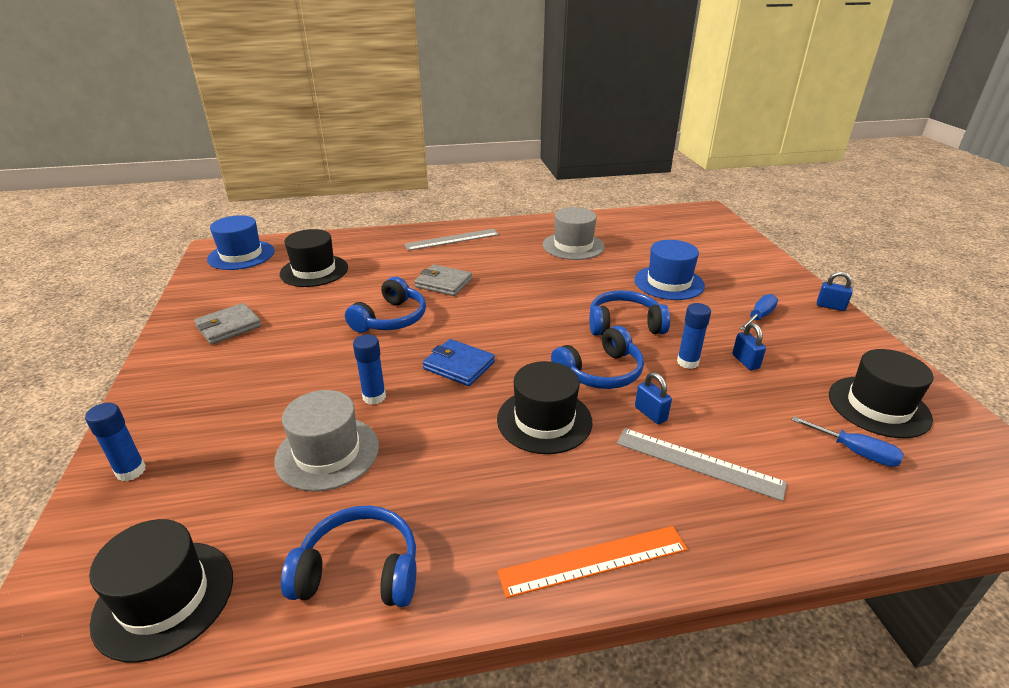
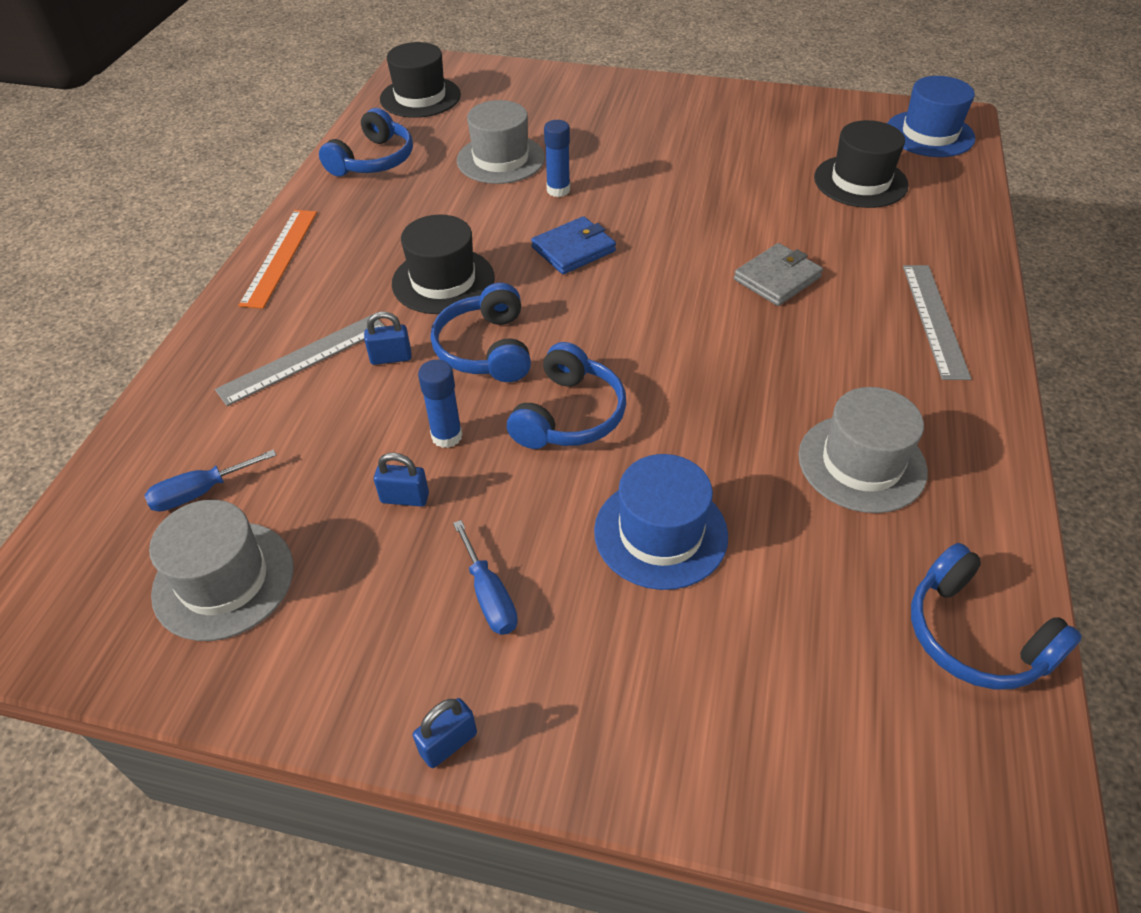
camera: 115 degrees right, 15 degrees up
(131, 471) = (548, 83): blue glue stick -> none
(229, 326) = (742, 122): grey wallet -> none
(391, 319) = (701, 221): blue headphones -> blue headphones (974, 636)
(878, 406) = (224, 580): black hat -> grey hat

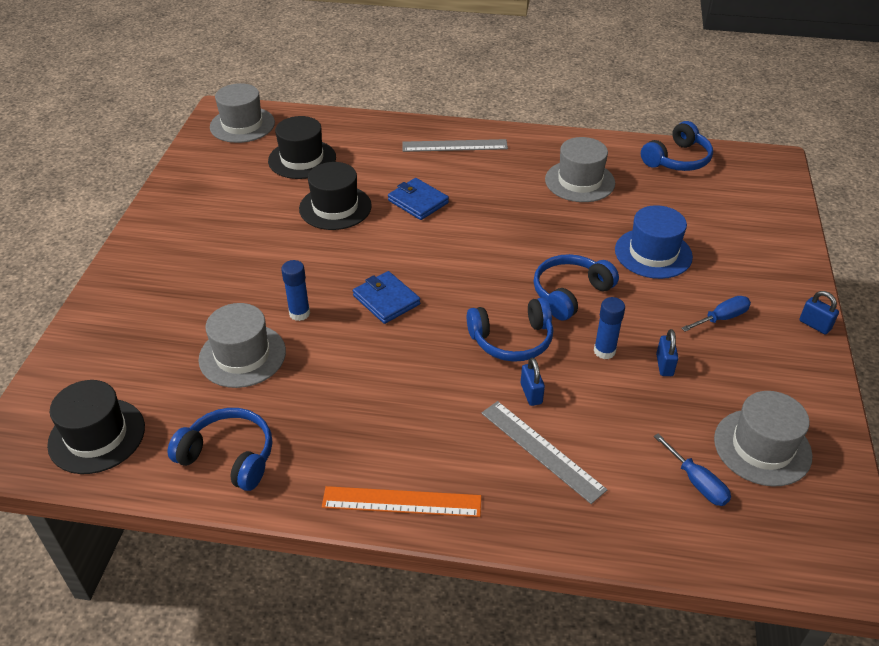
camera: 95 degrees left, 5 degrees down
(443, 281) = (432, 374): black hat -> black hat (335, 207)
(569, 415) = (570, 293): blue headphones -> blue headphones turned 60 degrees counterclockwise
(777, 278) = (418, 202): grey wallet -> blue wallet
(929, 134) = (242, 125): blue hat -> grey hat

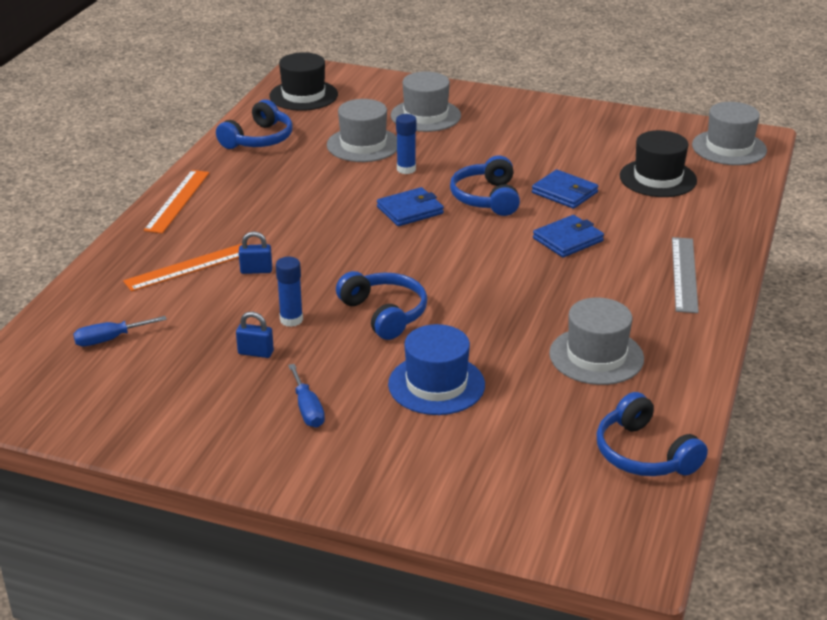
camera: 100 degrees right, 10 degrees down
(335, 207) = (564, 192): black hat -> blue wallet
(512, 340) = (329, 270): blue headphones -> blue headphones (486, 198)
(541, 450) = (190, 266): grey ruler -> orange ruler
(762, 447) = (124, 388): grey hat -> grey hat (425, 116)
(814, 325) = (267, 480): blue padlock -> none

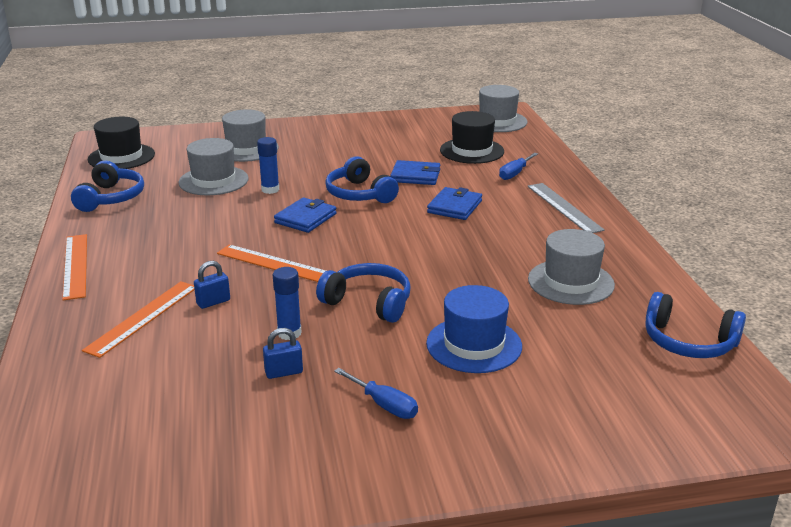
camera: 30 degrees left, 5 degrees down
(109, 339) = (117, 410): blue screwdriver -> blue screwdriver (515, 173)
(339, 250) = (275, 264): none -> orange ruler

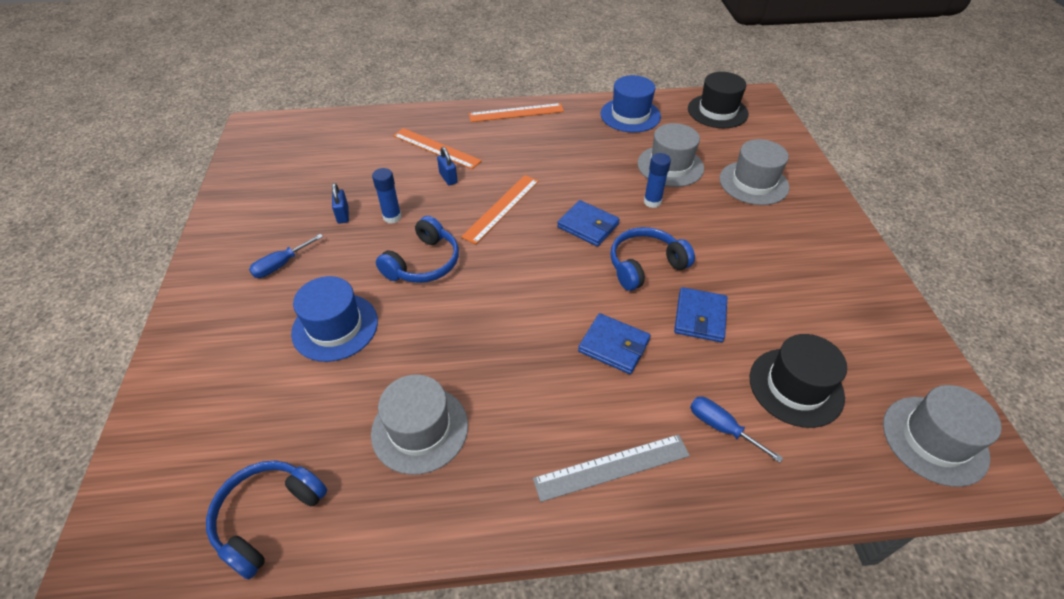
camera: 95 degrees right, 20 degrees up
(111, 198) = (630, 115): blue headphones -> blue hat

